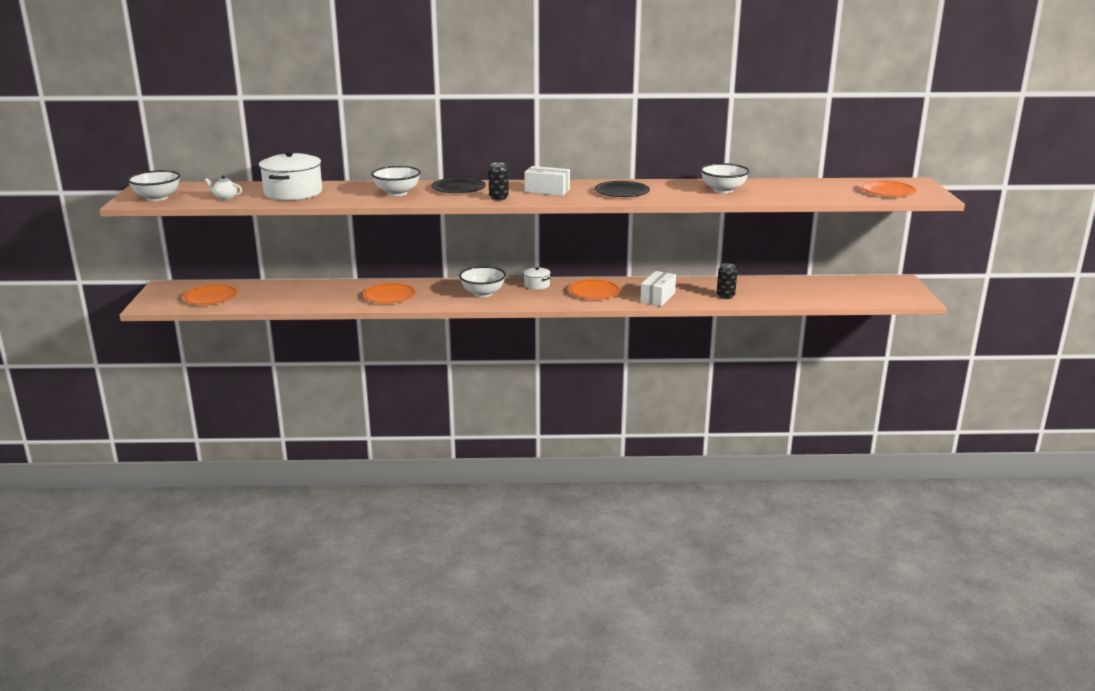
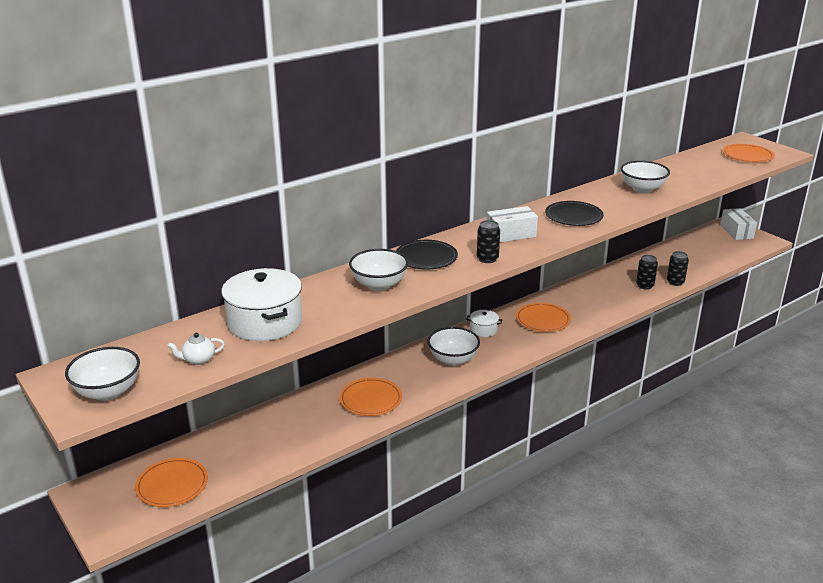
camera: 35 degrees left, 5 degrees up
(657, 298) = (600, 307): white box -> white box (736, 232)
(759, 301) = (675, 282): none -> black can

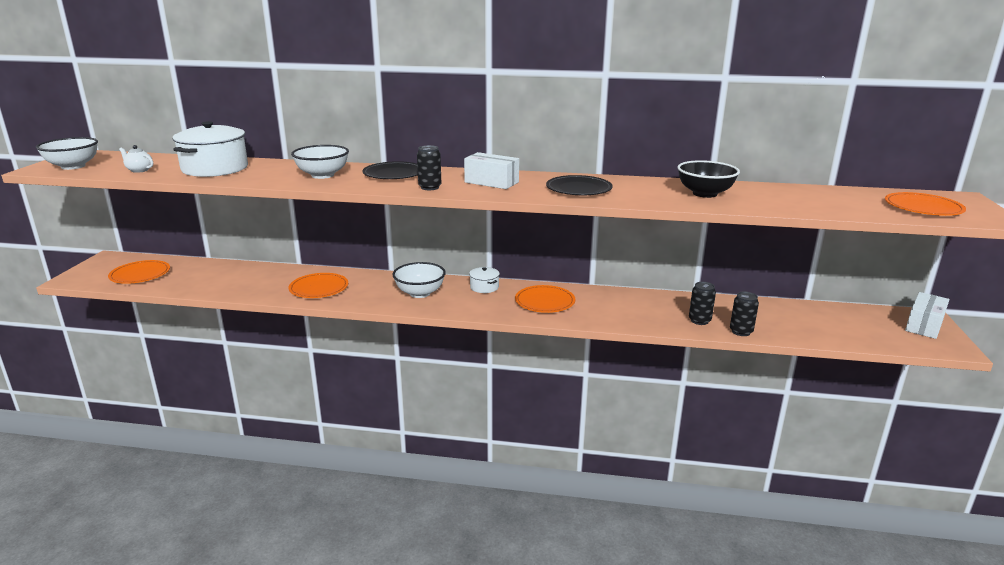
camera: 45 degrees right, 5 degrees down
(642, 189) = (705, 194): white bowl -> black bowl

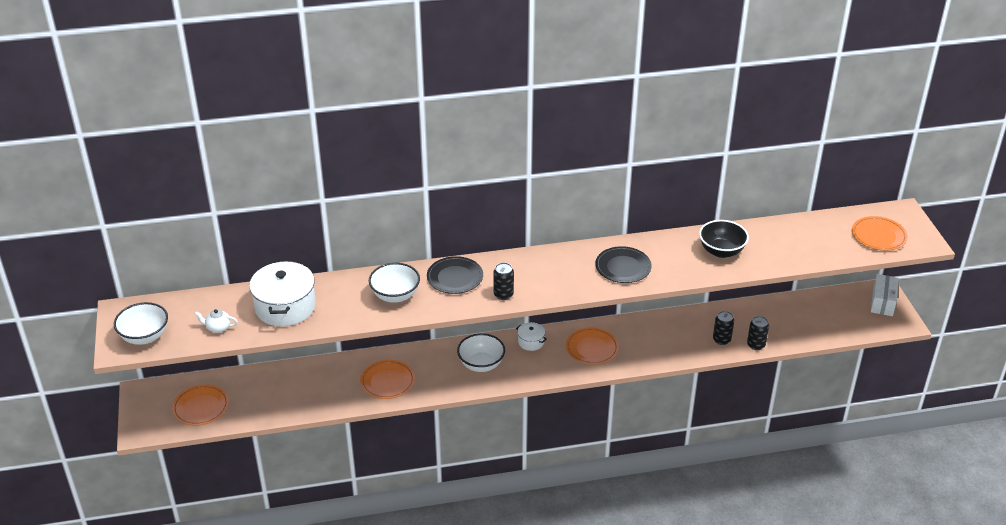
camera: 20 degrees left, 15 degrees up
(491, 182) = (547, 272): white box -> none

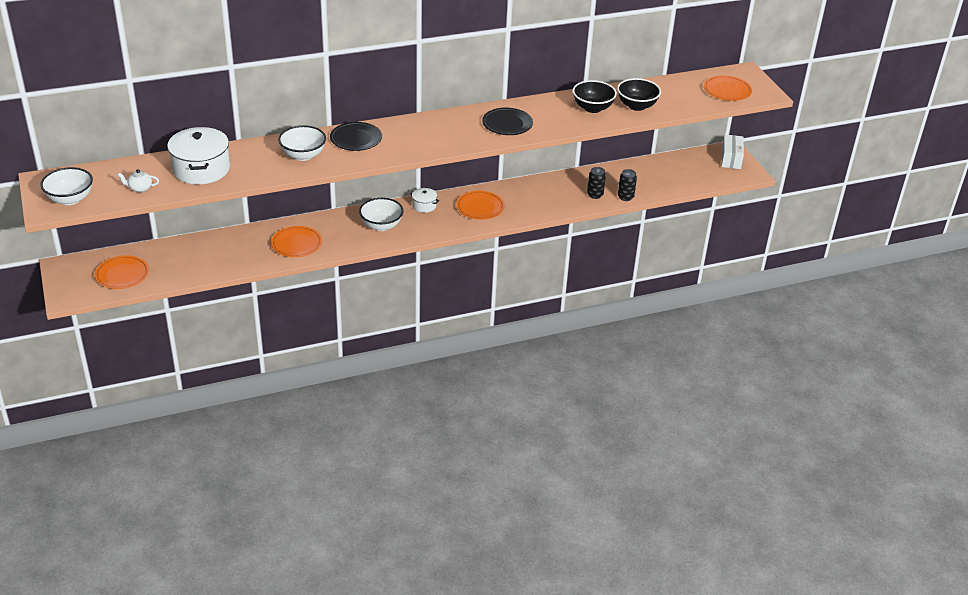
camera: 10 degrees left, 0 degrees up
(503, 294) = (403, 150): black can -> none
(772, 251) = (637, 106): none -> black bowl

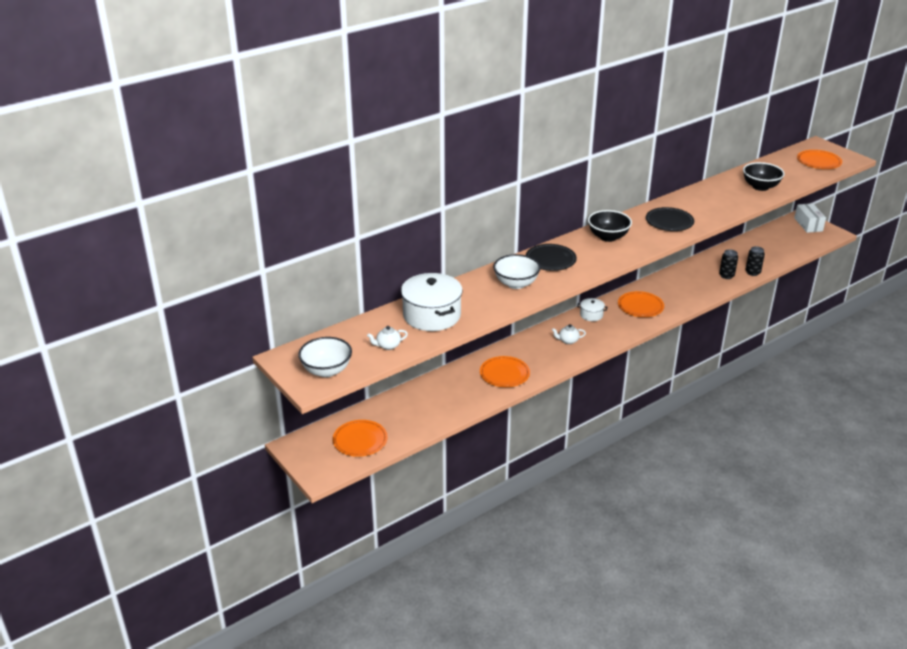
camera: 15 degrees left, 5 degrees down
(381, 226) = (568, 341): white bowl -> white teapot
(592, 108) = (727, 195): black bowl -> black bowl (608, 237)

